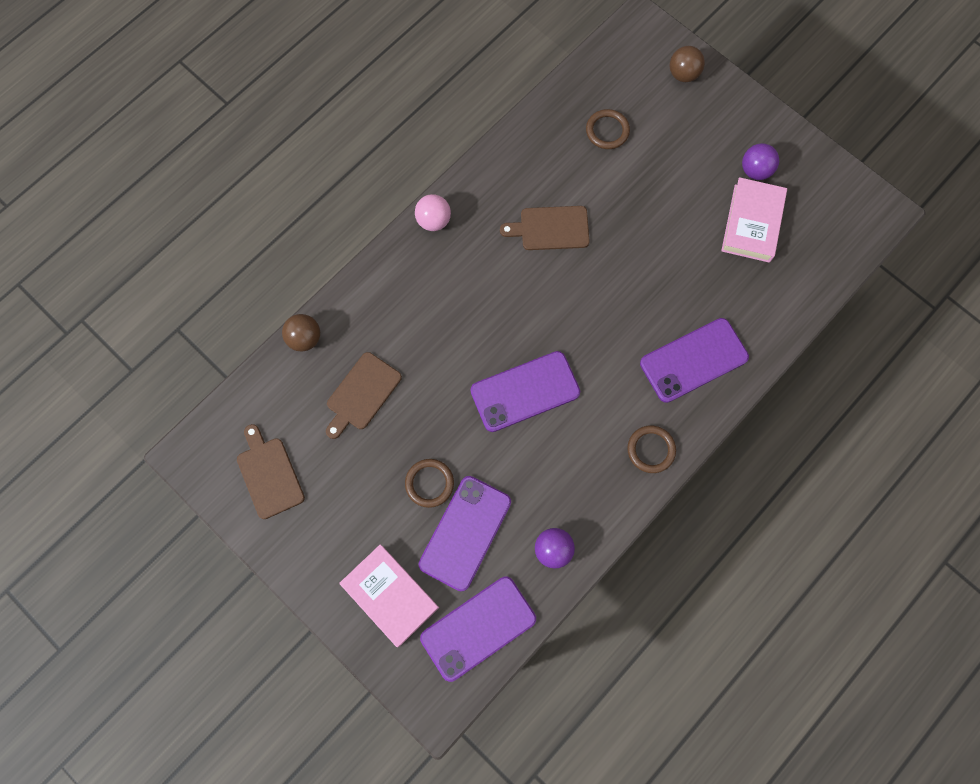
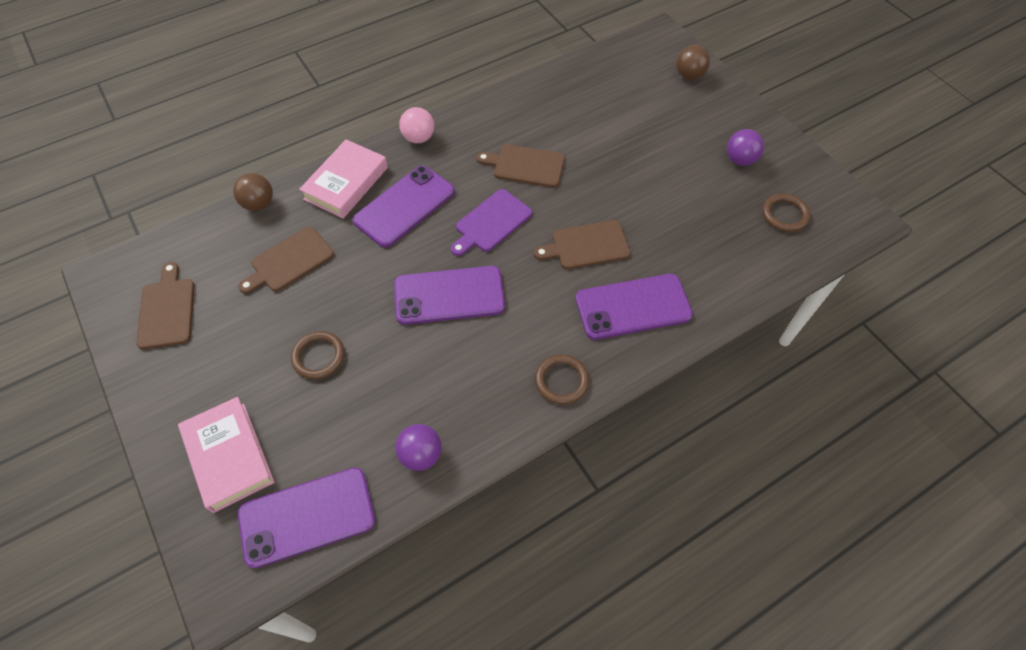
camera: 15 degrees right, 15 degrees down
(465, 533) = (334, 413): purple phone -> purple phone (404, 206)
(538, 303) = (491, 222): none -> purple cutting board
(607, 131) = (605, 103): brown ring -> brown ring (784, 215)
(635, 306) = (586, 245): none -> brown cutting board
(752, 223) = (726, 201): pink book -> pink book (346, 183)

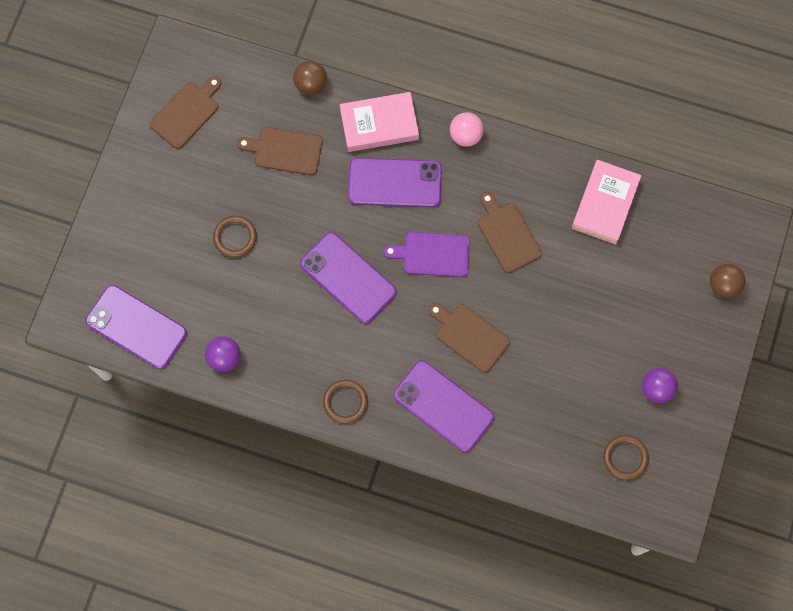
camera: 50 degrees right, 15 degrees up
(229, 456) = (132, 249): pink book -> pink book (605, 204)

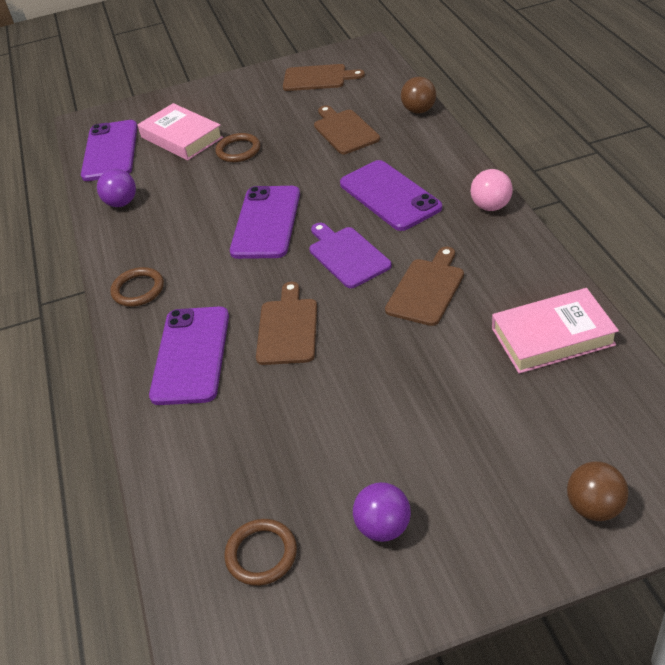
camera: 60 degrees right, 30 degrees down
(379, 124) = (432, 158): pink book -> pink book (181, 137)

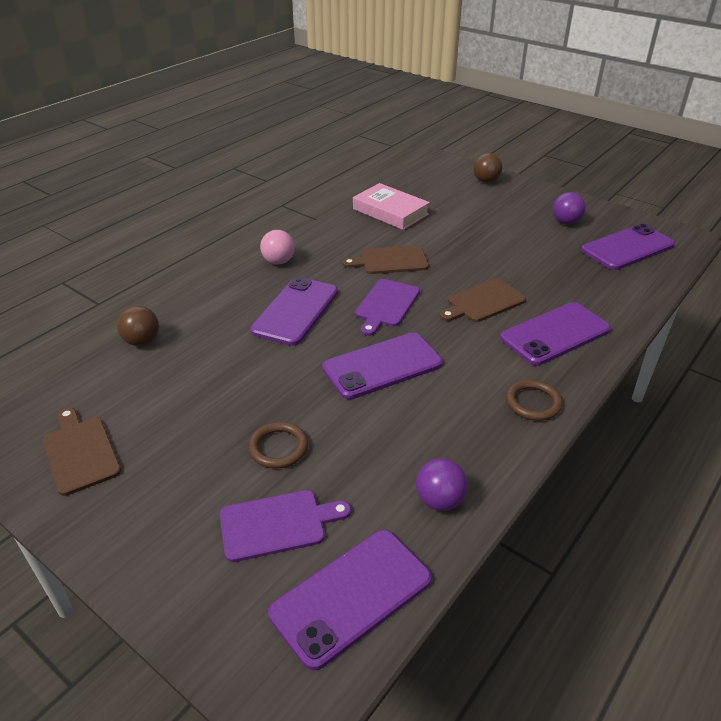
camera: 130 degrees left, 5 degrees down
(181, 137) = (277, 524): pink book -> purple cutting board
(261, 554) = (627, 248): brown ring -> purple phone
(344, 131) = (201, 378): brown cutting board -> none

